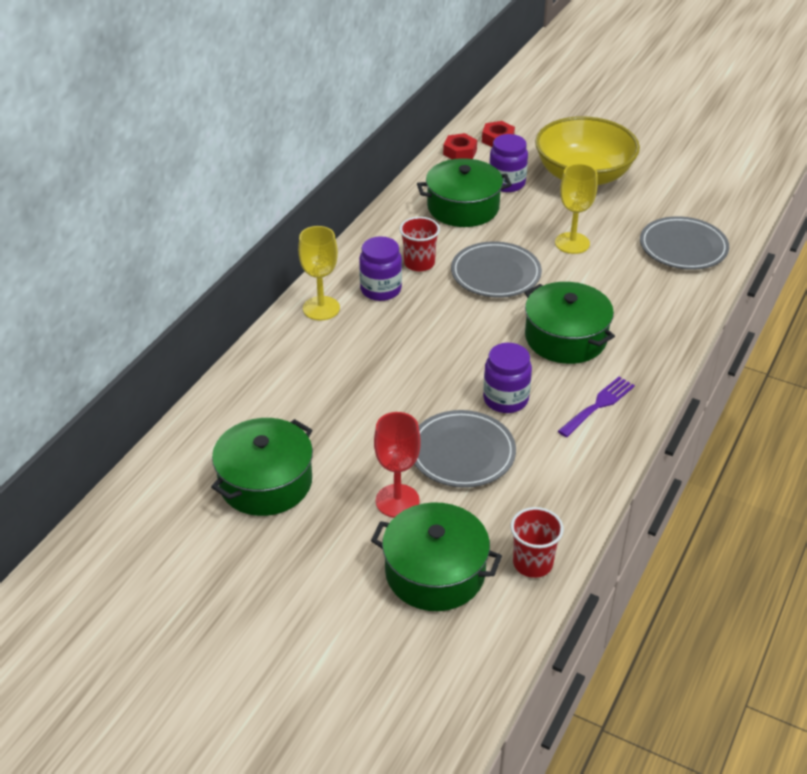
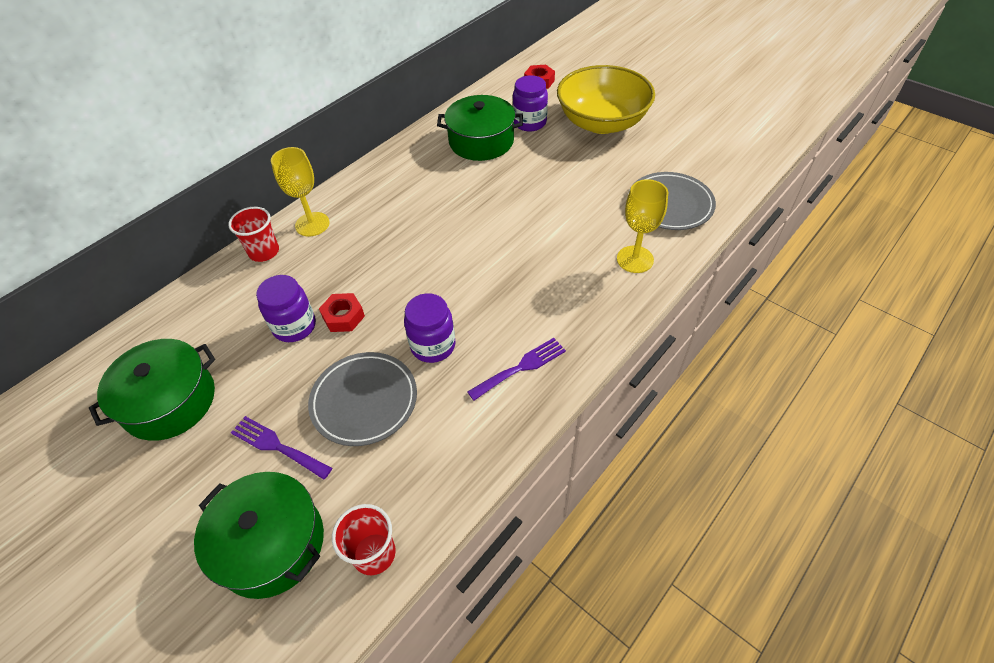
camera: 15 degrees right, 10 degrees up
(381, 289) = (372, 212): purple jar -> purple jar (294, 326)
(397, 501) = (277, 446): red goblet -> purple fork
(419, 263) = (418, 191): red cup -> red cup (264, 252)
(460, 152) = (501, 90): red nut -> red nut (343, 317)
(495, 274) = (481, 210): grey plate -> none
(565, 338) = (519, 286): green pot -> none
(572, 243) = (565, 187): yellow goblet -> yellow goblet (635, 259)

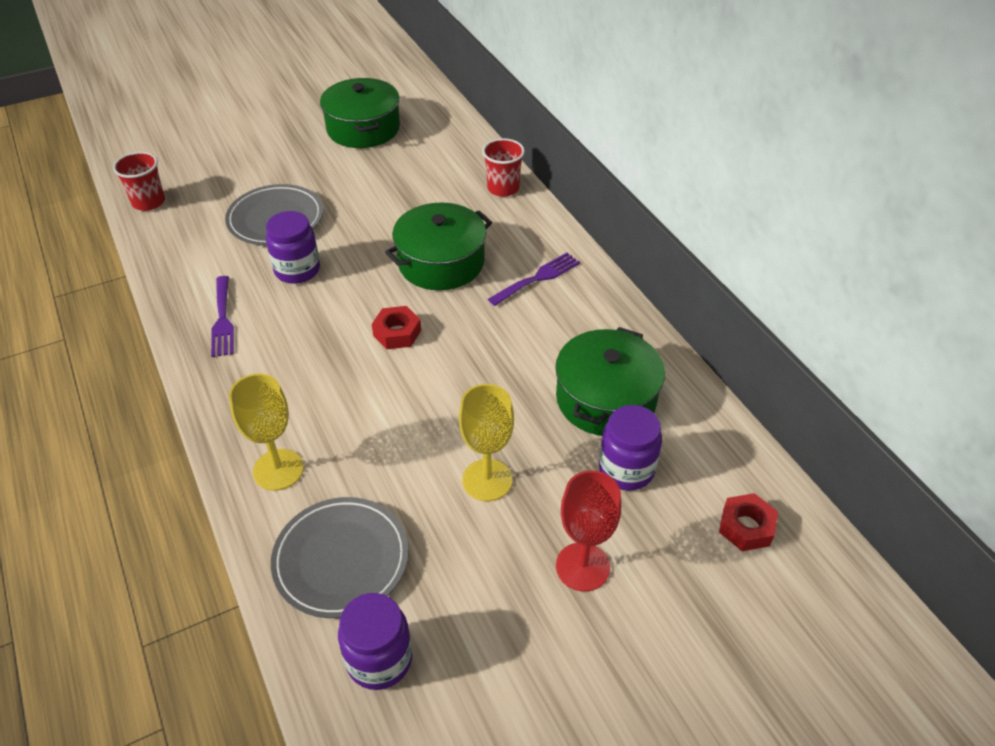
camera: 110 degrees right, 5 degrees down
(271, 544) = (202, 161): green pot -> green pot (441, 262)
(277, 446) = (275, 172): purple fork -> purple fork (538, 278)
(294, 326) = (390, 194): purple jar -> purple jar (379, 660)
(312, 224) = (525, 223): yellow goblet -> yellow goblet (487, 480)
(343, 317) = (378, 223): red nut -> red nut (397, 333)
(602, 122) = (582, 567): yellow bowl -> red goblet

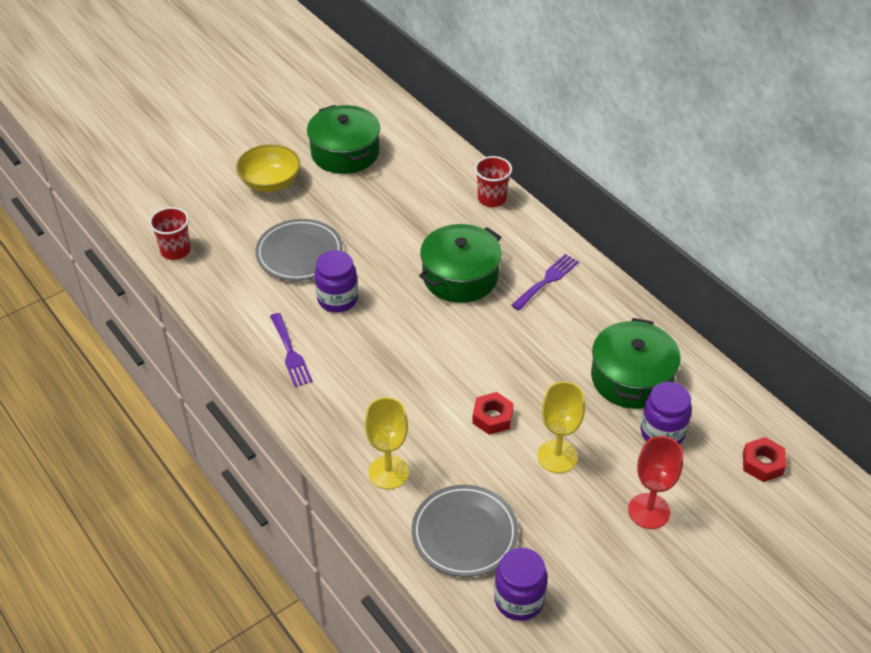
camera: 10 degrees left, 0 degrees up
(275, 148) = (270, 182): none -> yellow bowl
(397, 333) = (444, 345): red nut -> red nut (492, 417)

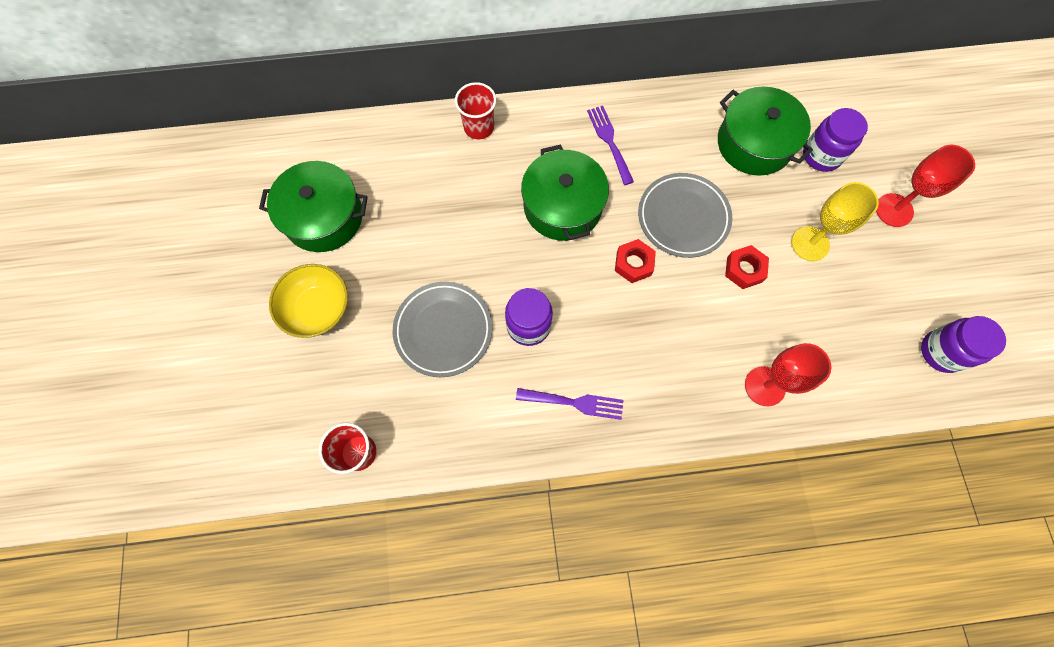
camera: 60 degrees left, 25 degrees up
(388, 472) = (765, 386): yellow goblet -> red goblet
(464, 534) = (858, 358): grey plate -> grey plate (683, 217)
(762, 463) = (882, 108): red nut -> red nut (633, 264)

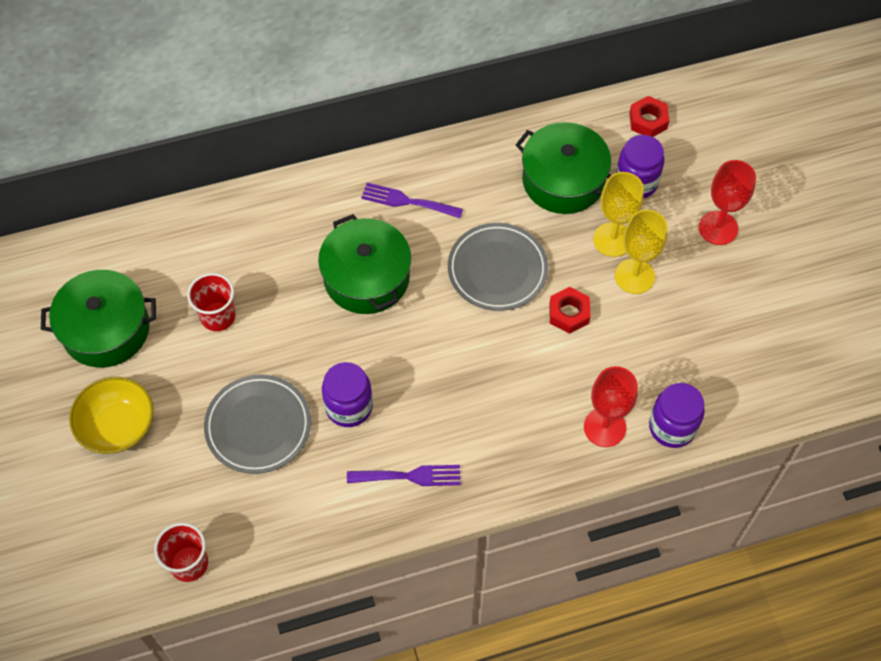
camera: 10 degrees left, 10 degrees down
(479, 127) = (261, 207): red cup -> red cup (218, 316)
(609, 141) = (407, 201): purple fork -> purple fork turned 45 degrees counterclockwise
(633, 264) = (451, 326): red nut -> red nut (648, 121)
(793, 206) = (612, 239): none -> yellow goblet
(941, 352) = (780, 364): purple jar -> purple jar (672, 427)

